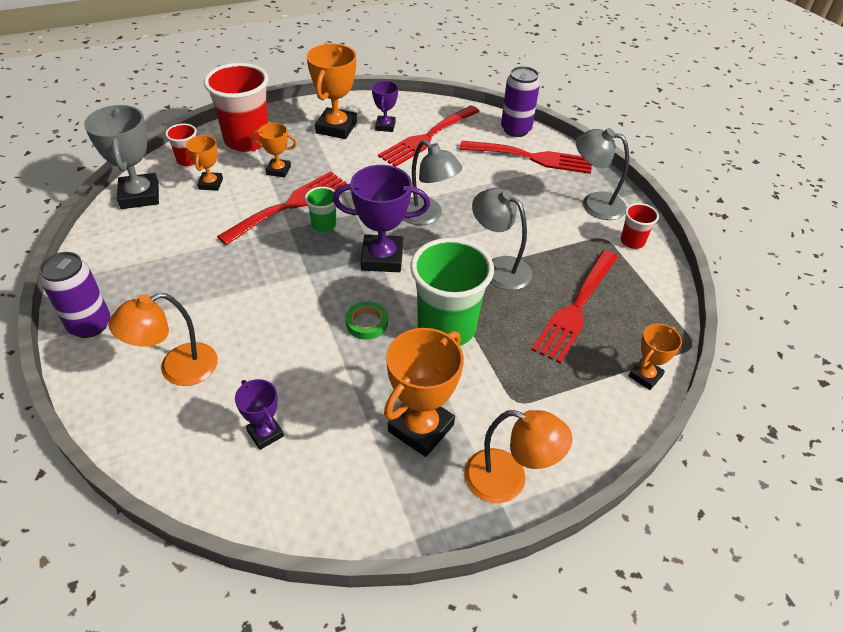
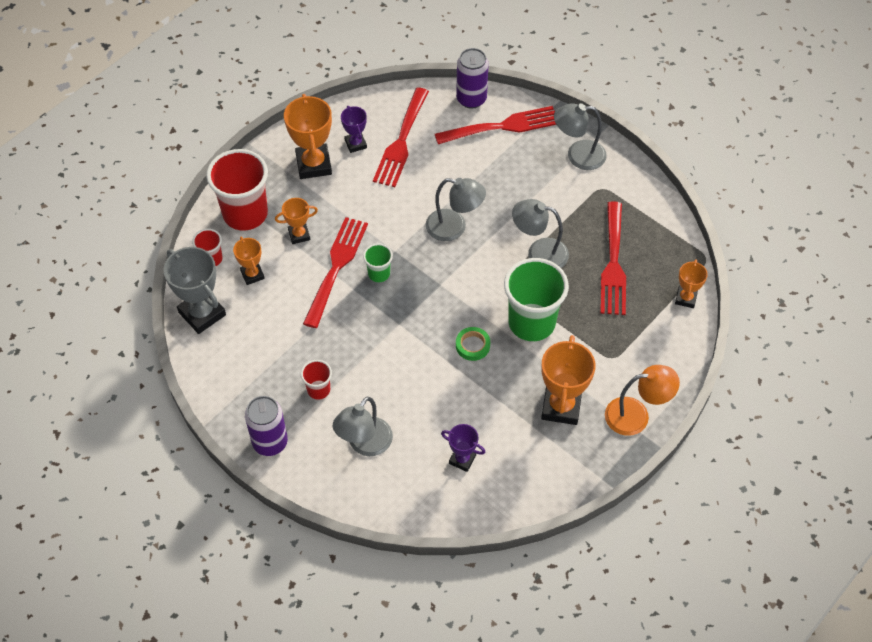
camera: 25 degrees left, 10 degrees up
(177, 369) = (365, 444): orange lamp -> grey lamp
(382, 258) = (446, 284): purple trophy -> none
(632, 241) = (624, 182): red cup -> red cup (318, 390)

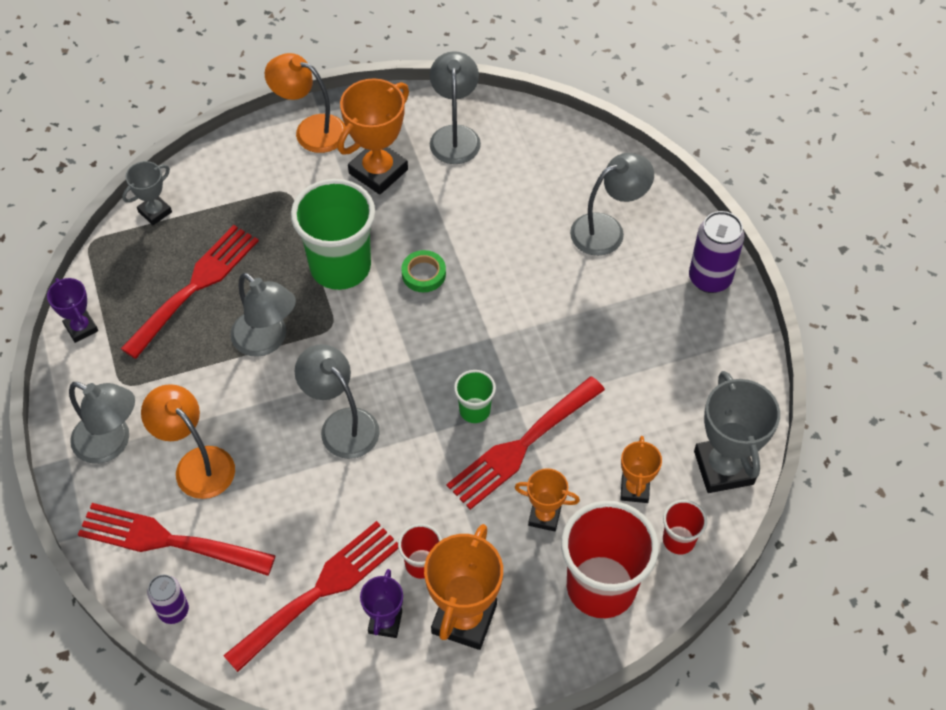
camera: 150 degrees left, 0 degrees up
(318, 390) = (626, 308): red cup -> red cup (421, 564)
(462, 459) = (515, 171): purple trophy -> purple trophy (81, 328)
(471, 99) = (173, 611): purple can -> purple can, size x0.62
(520, 168) = (197, 464): none -> orange lamp
(527, 467) = (455, 136): none -> grey lamp
(685, 298) = (155, 212): orange trophy -> grey trophy

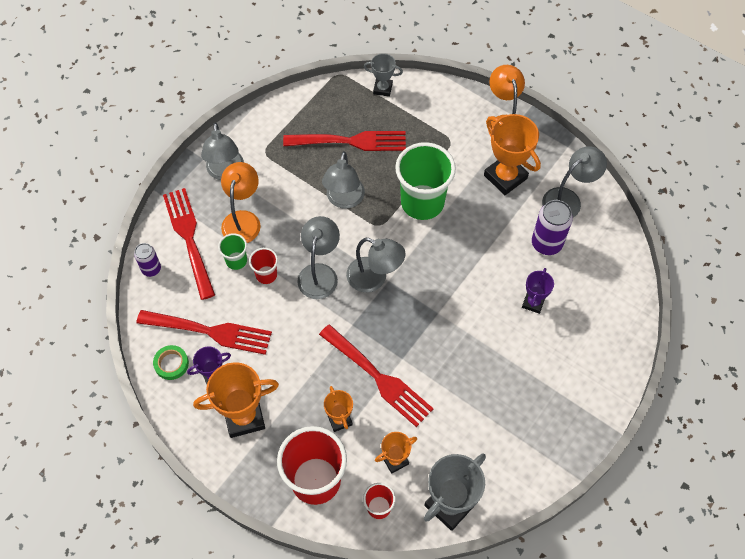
camera: 55 degrees right, 5 degrees up
(81, 328) = (283, 108): purple trophy -> purple trophy (533, 303)
(378, 171) = (505, 177): orange trophy -> orange trophy turned 45 degrees clockwise
(421, 564) = (262, 372): red cup -> red cup (266, 275)
(423, 274) = (453, 248): green tape -> green tape (171, 364)
(474, 410) = (381, 336): green cup -> green cup (236, 261)
(522, 445) = (378, 377): red fork -> red fork turned 150 degrees counterclockwise
(607, 230) = (572, 329): grey lamp -> grey lamp (374, 278)
(709, 278) = (586, 413): purple can -> purple can (546, 243)

